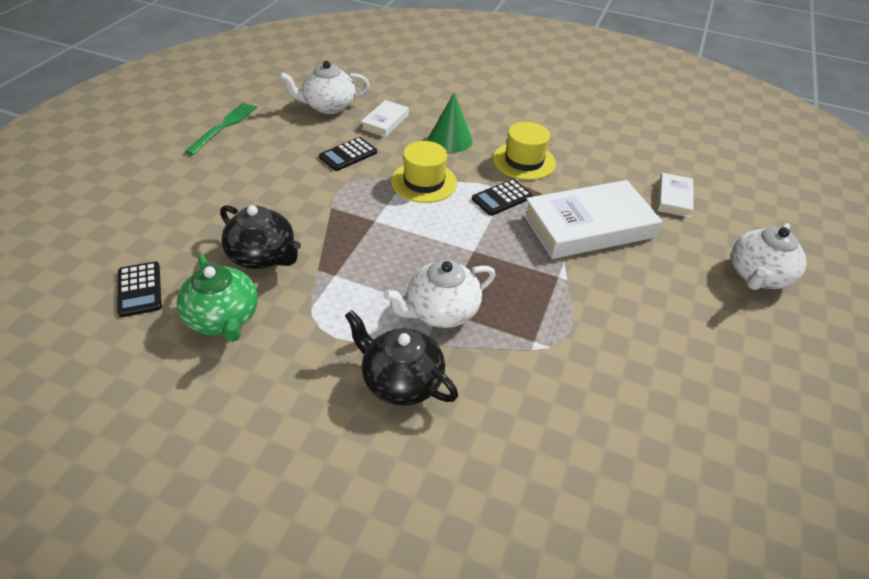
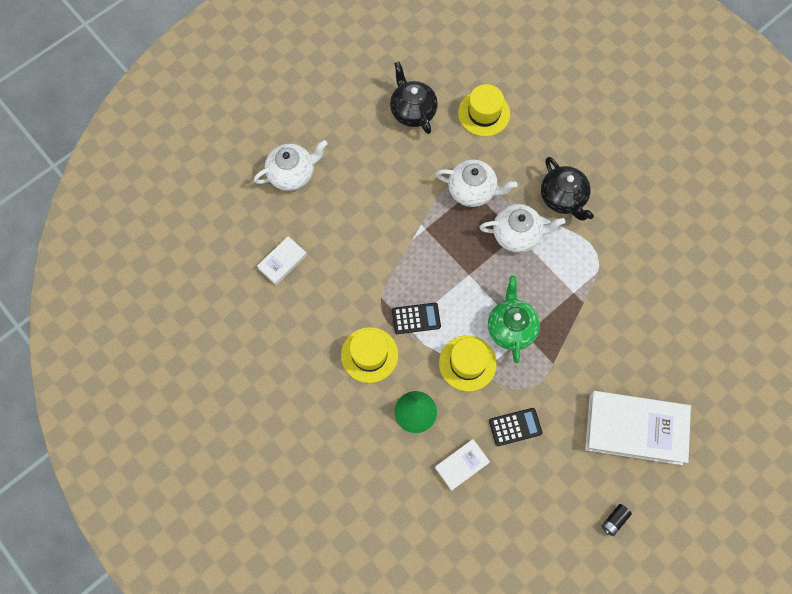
camera: 150 degrees left, 25 degrees up
(139, 289) = (705, 333): black calculator -> none
(223, 318) = (654, 285): green teapot -> green teapot (511, 327)
(224, 126) = (614, 520): green fork -> black battery
(263, 256) = (617, 331): black teapot -> black teapot (412, 111)
(328, 106) = (505, 516): white teapot -> white teapot (472, 190)
(588, 226) = (371, 262): white book -> white book (635, 429)
(600, 463) = (484, 113): none -> yellow hat

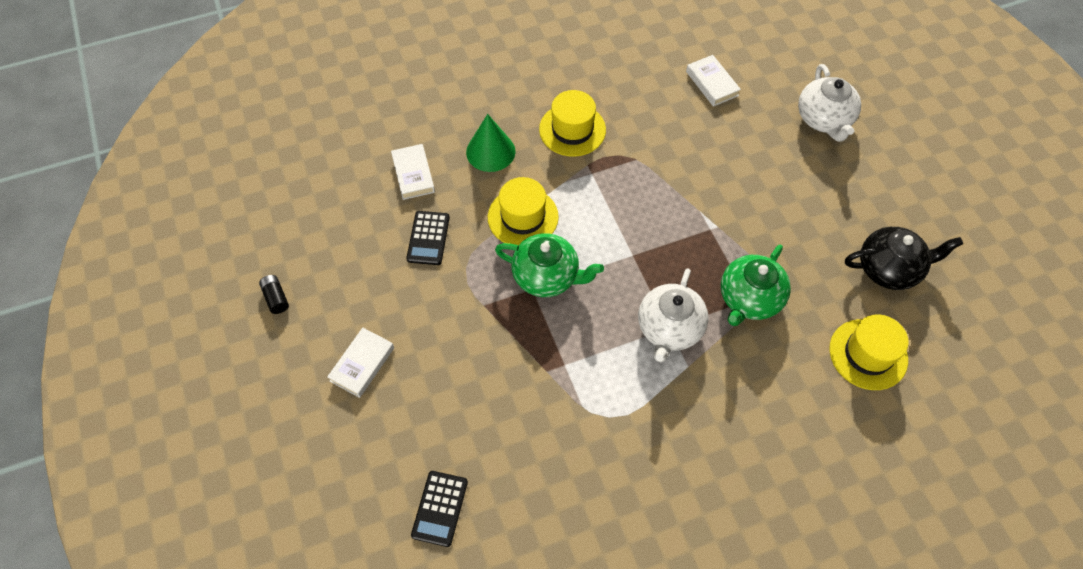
camera: 110 degrees right, 10 degrees down
(416, 318) = (597, 184): black calculator -> black calculator (439, 508)
(472, 190) = (749, 299): white teapot -> green teapot
(563, 198) = (706, 406): black teapot -> none
(635, 429) = (362, 364): white book -> white book, size x0.48

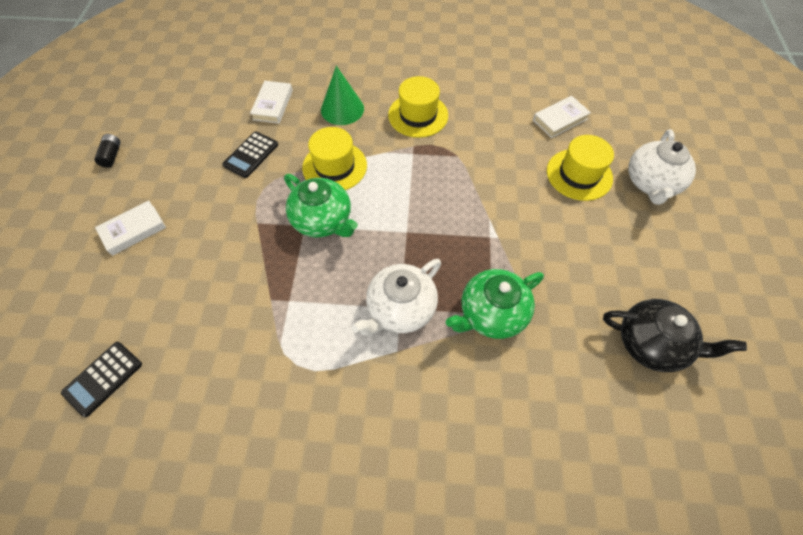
camera: 25 degrees right, 0 degrees up
(712, 83) = (560, 120): white book -> white book turned 60 degrees clockwise
(868, 354) = (585, 420): yellow hat -> yellow hat (579, 174)

